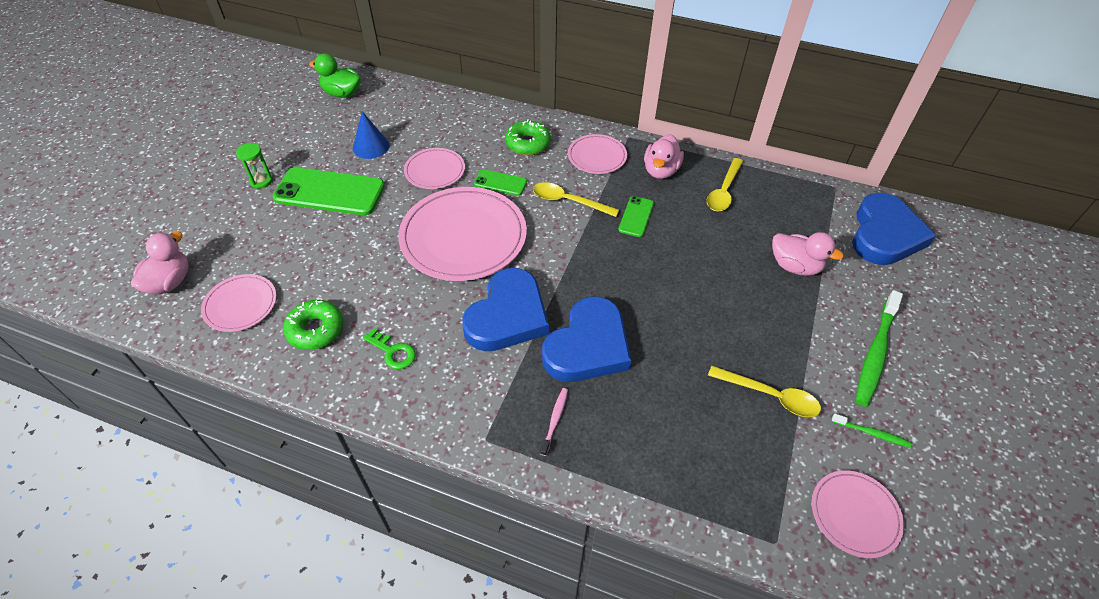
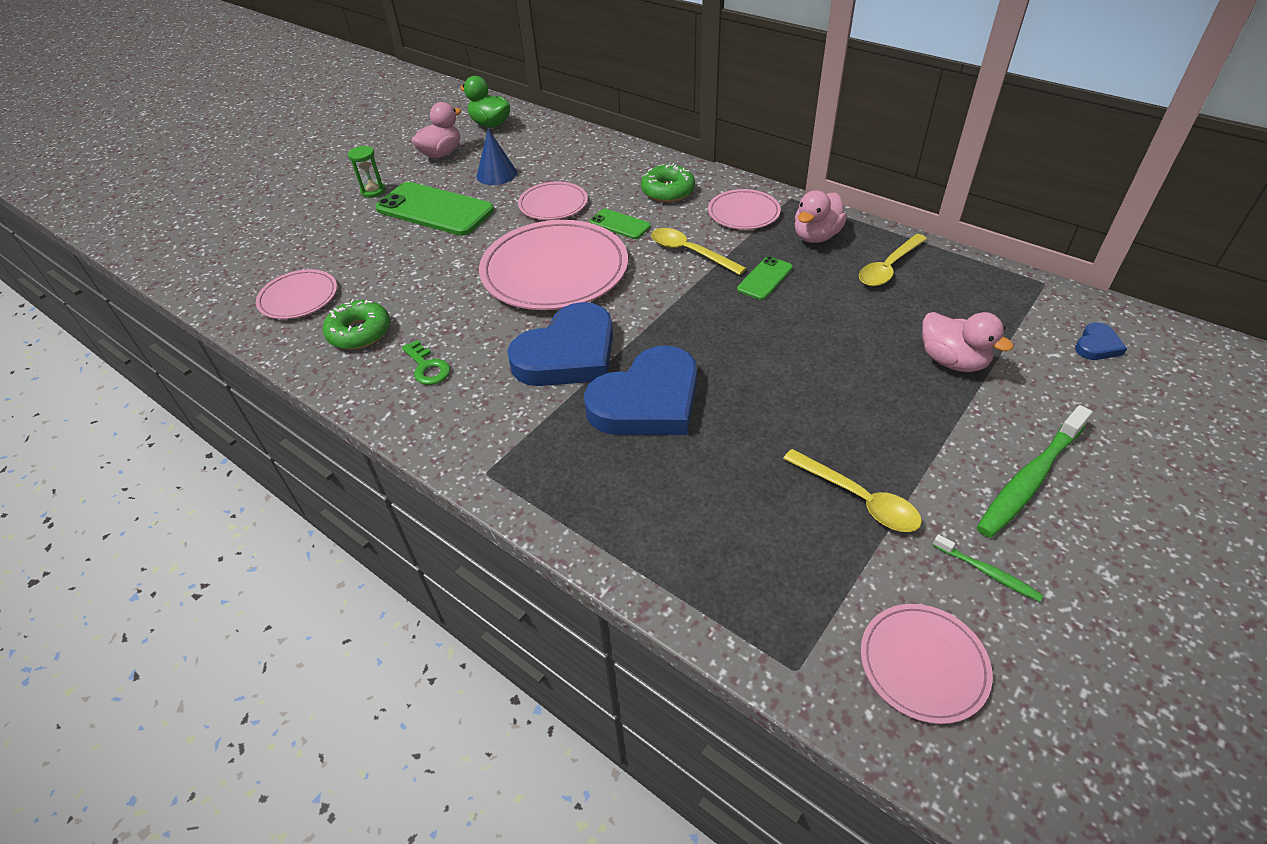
camera: 20 degrees right, 5 degrees down
(170, 282) = (244, 267): pink duck -> pink duck (441, 154)
(555, 420) = (574, 469): pink toothbrush -> none
(884, 234) = (1097, 345): blue heart -> blue heart, size x0.42

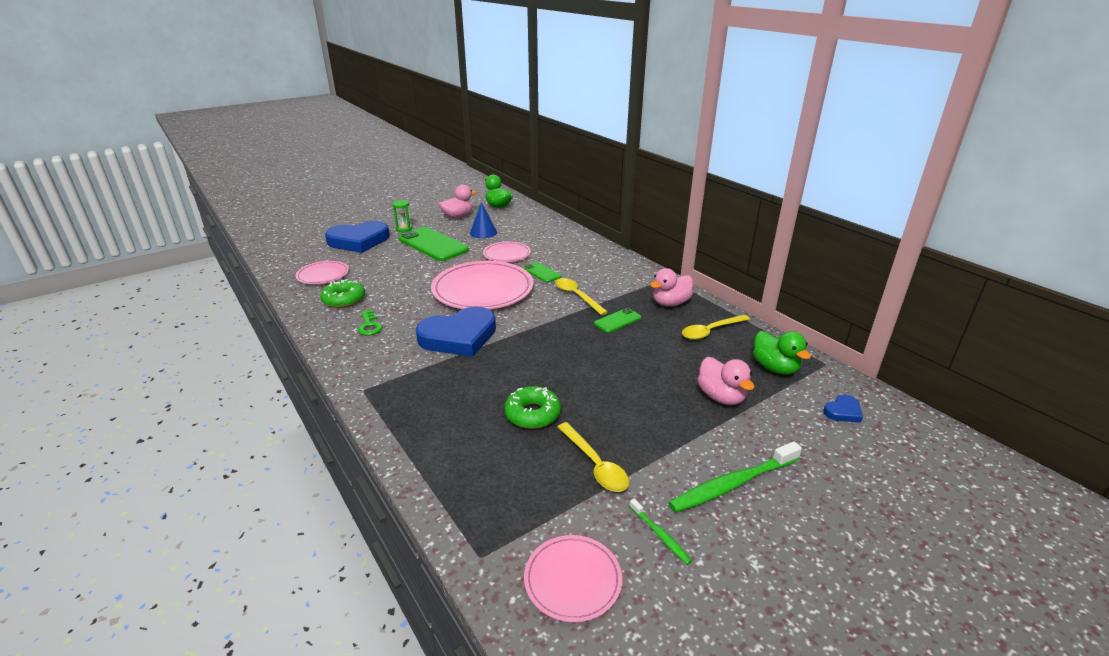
camera: 15 degrees right, 15 degrees down
(647, 401) = (491, 373): blue heart -> blue heart (359, 241)
(668, 191) = (586, 260): green donut -> green donut (532, 414)
(743, 213) = (628, 281): pink plate -> none
(991, 303) = (775, 368): none -> green duck

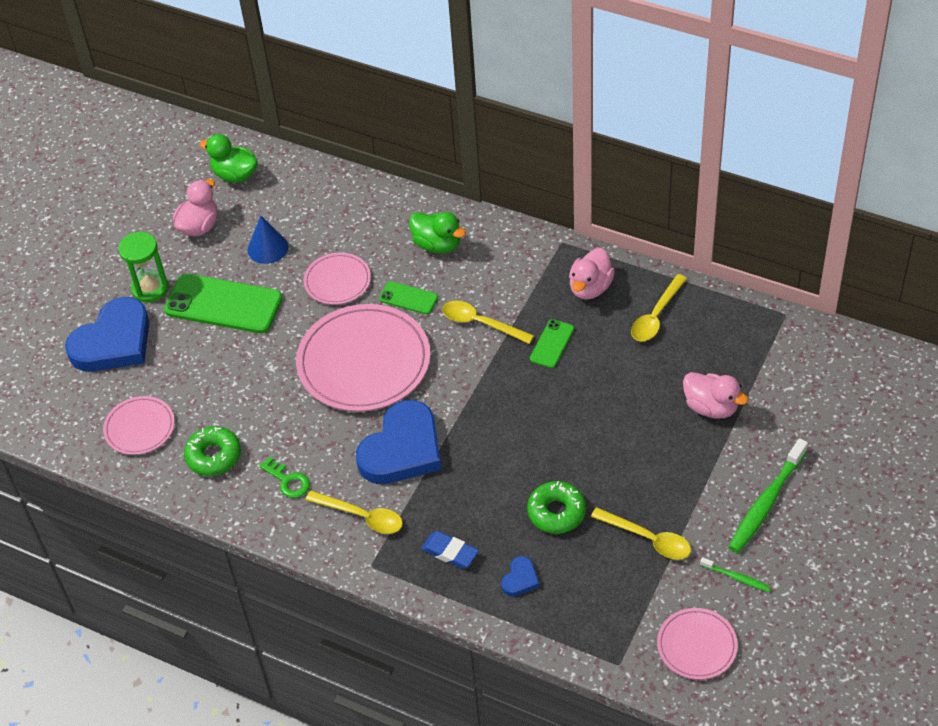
camera: 25 degrees left, 20 degrees up
(391, 360) = (362, 516): none -> yellow spoon
(404, 229) = (150, 288): green hourglass -> green hourglass, size x1.52
(426, 405) = (450, 552): none -> blue eraser
(775, 368) = (741, 343): green duck -> green duck (437, 244)
(843, 411) = (822, 374): blue heart -> blue heart (520, 579)

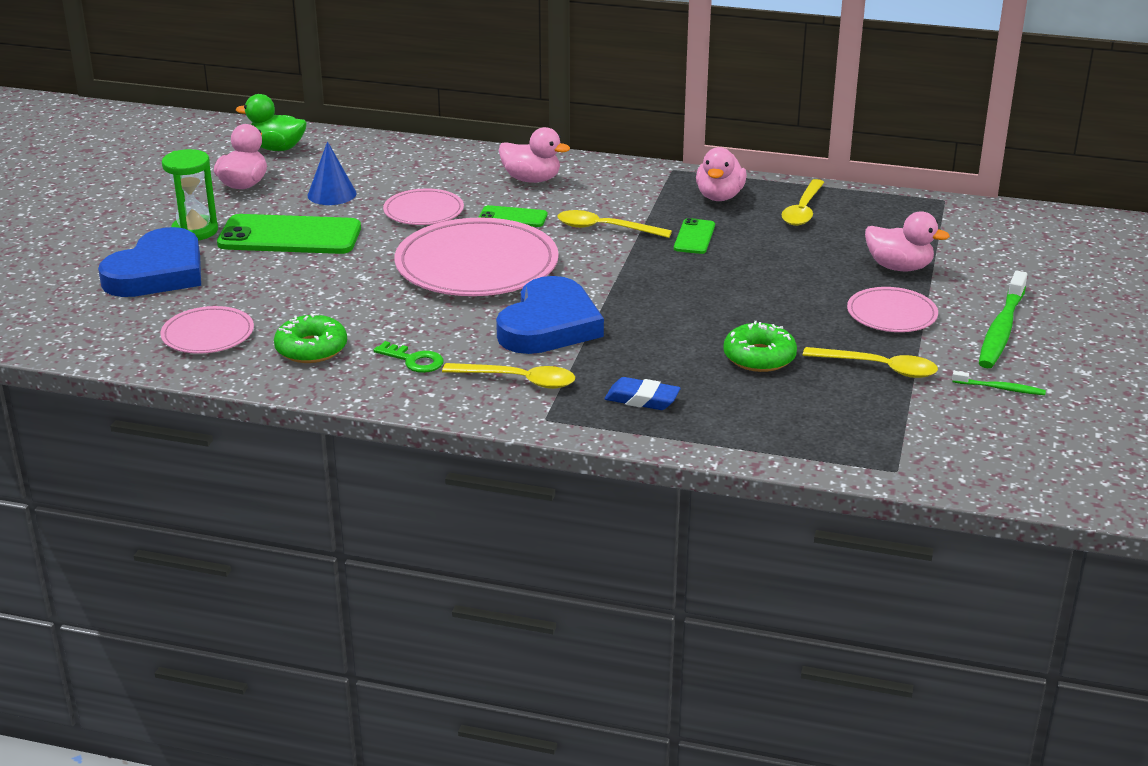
camera: 15 degrees left, 20 degrees down
(437, 244) = (531, 179): green duck -> pink duck
(520, 579) = (739, 413): blue heart -> none
(697, 645) = (984, 446): pink plate -> pink plate (891, 314)

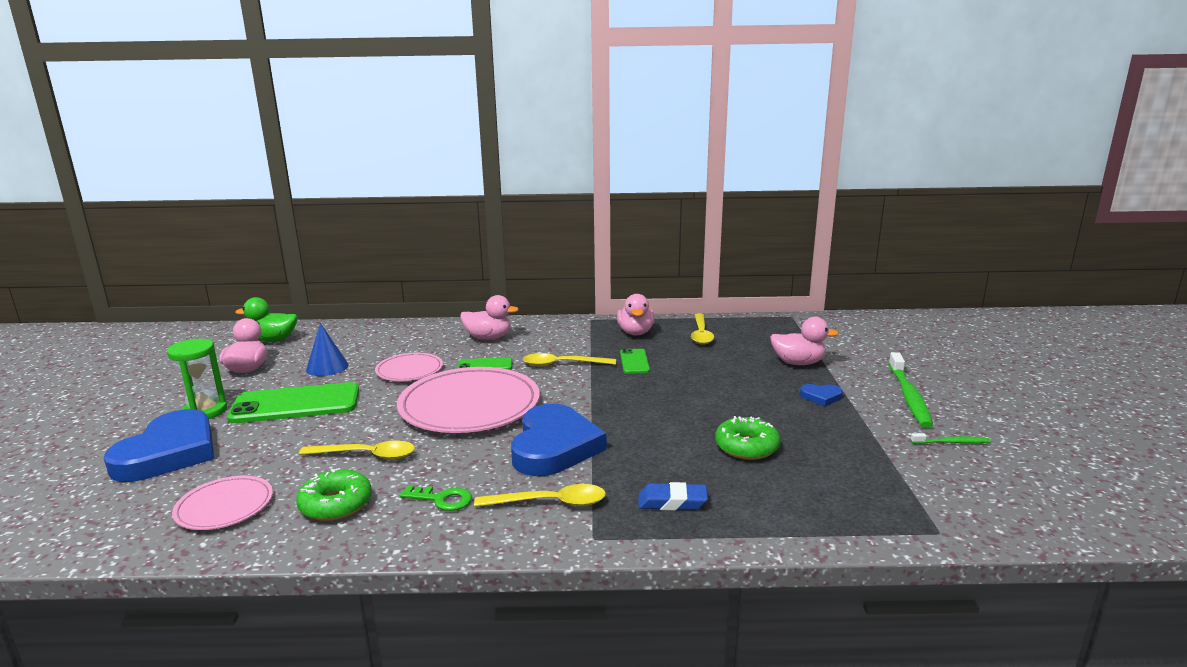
camera: 15 degrees left, 10 degrees down
(879, 368) = (847, 441): yellow spoon -> yellow spoon (366, 455)
(891, 314) = (821, 397): pink plate -> blue heart

